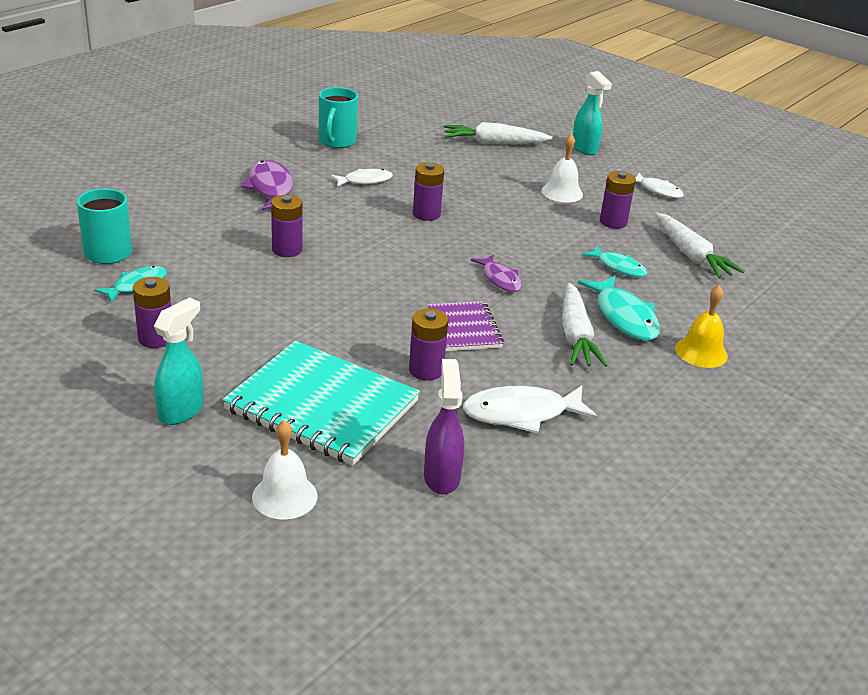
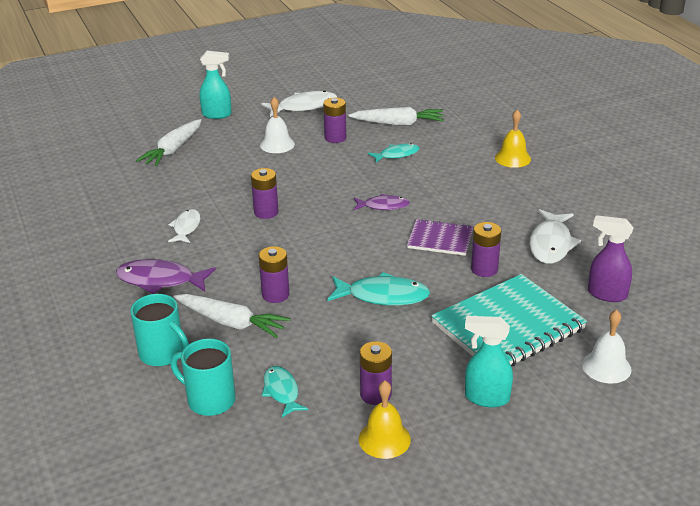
camera: 60 degrees left, 0 degrees up
(88, 357) = (384, 439): none -> yellow bell
(181, 411) = (486, 398): turquoise spray bottle -> turquoise spray bottle turned 45 degrees counterclockwise
(336, 141) = (100, 224): turquoise mug -> turquoise mug (163, 354)
(575, 336) = (472, 197): white carrot -> white carrot (231, 322)
(624, 317) = (459, 172): turquoise fish -> turquoise fish (383, 296)
(658, 190) = (304, 107): white fish -> white fish, size x1.58

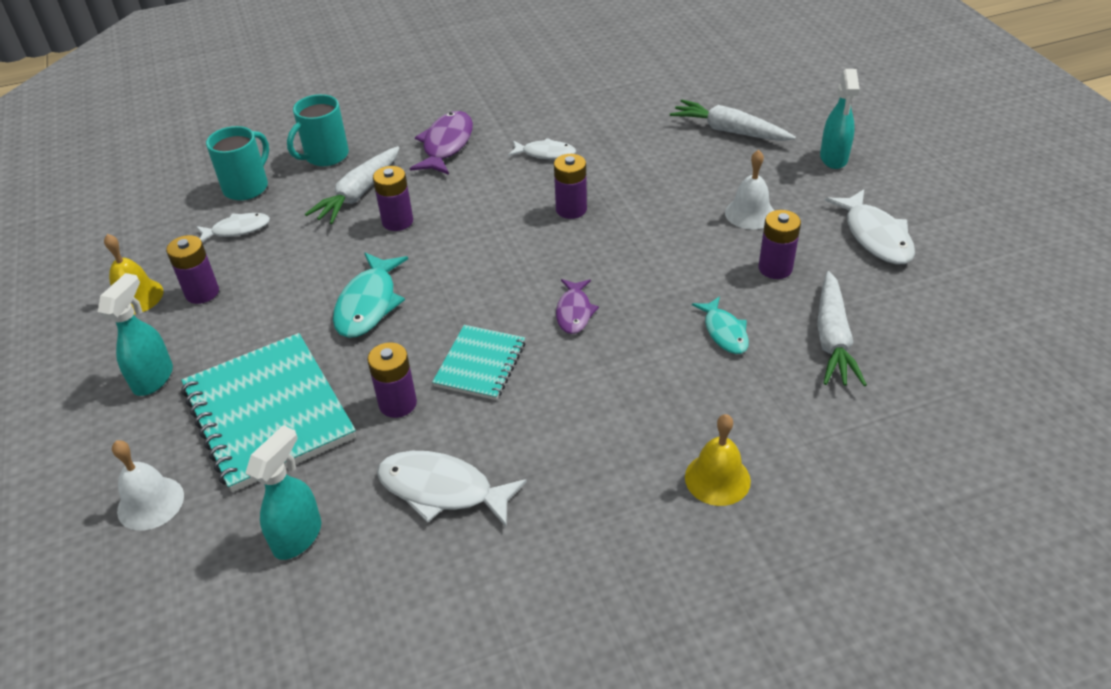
camera: 95 degrees right, 10 degrees up
(282, 391) = (237, 229): turquoise fish -> white fish
(440, 239) = (480, 364): purple notebook -> turquoise notebook
(606, 294) = (298, 536): purple spray bottle -> turquoise spray bottle

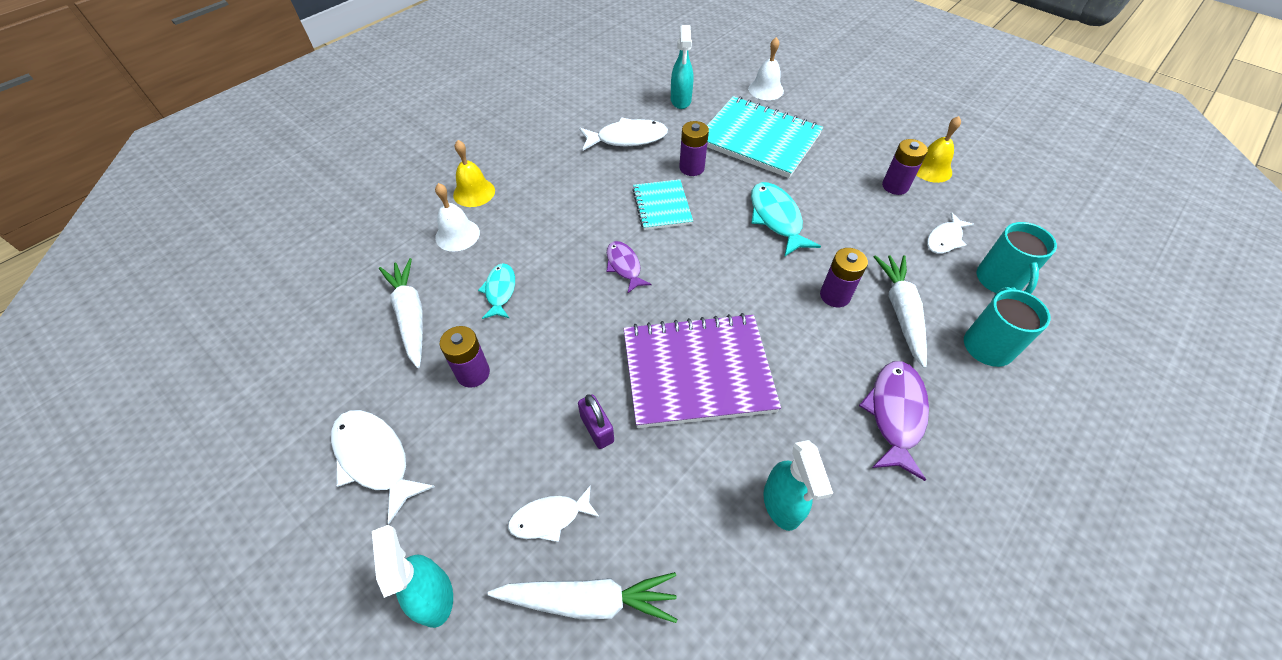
camera: 150 degrees right, 10 degrees up
(154, 378) = (846, 133): turquoise spray bottle -> turquoise spray bottle (782, 505)
(446, 145) = (895, 414): purple fish -> purple fish turned 150 degrees counterclockwise
(545, 153) = (782, 446): white fish -> white fish (550, 518)
(571, 209) = (697, 372): purple battery -> purple notebook
(679, 201) = (597, 429): none -> purple padlock
(724, 332) = (500, 291): turquoise fish -> turquoise fish turned 45 degrees clockwise
(750, 213) = (516, 440): white bell -> white bell (457, 235)

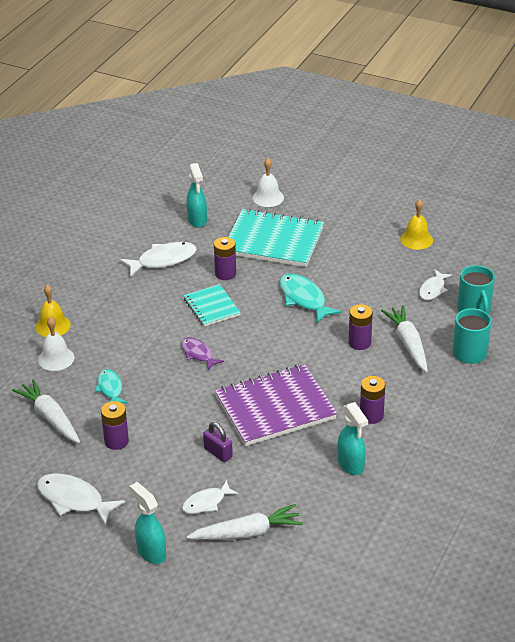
camera: 15 degrees left, 15 degrees down
(895, 186) = (390, 258): purple battery -> purple battery (371, 415)
(895, 414) = (413, 403): purple fish -> none

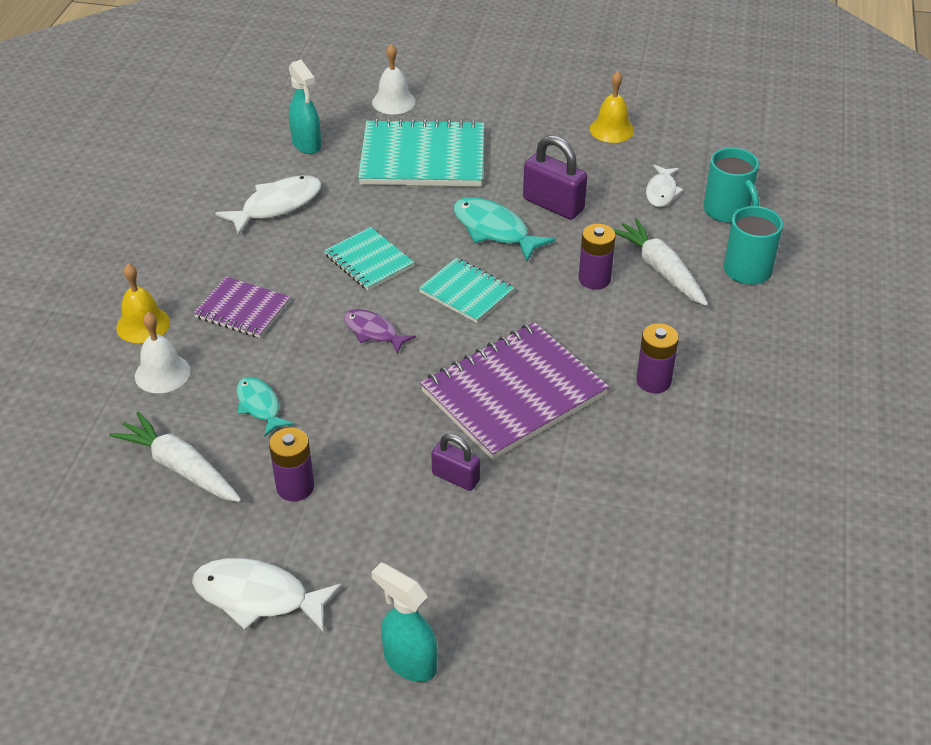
camera: 15 degrees left, 5 degrees up
(118, 326) = (243, 310): none -> purple notebook
(206, 502) = (466, 561): white fish -> none
(225, 274) = (372, 211): purple battery -> none
(247, 533) = (546, 598): white carrot -> none
(269, 338) = (466, 292): none -> turquoise notebook
(351, 465) = (655, 461): turquoise spray bottle -> none
(352, 287) = (553, 205): none -> purple padlock

